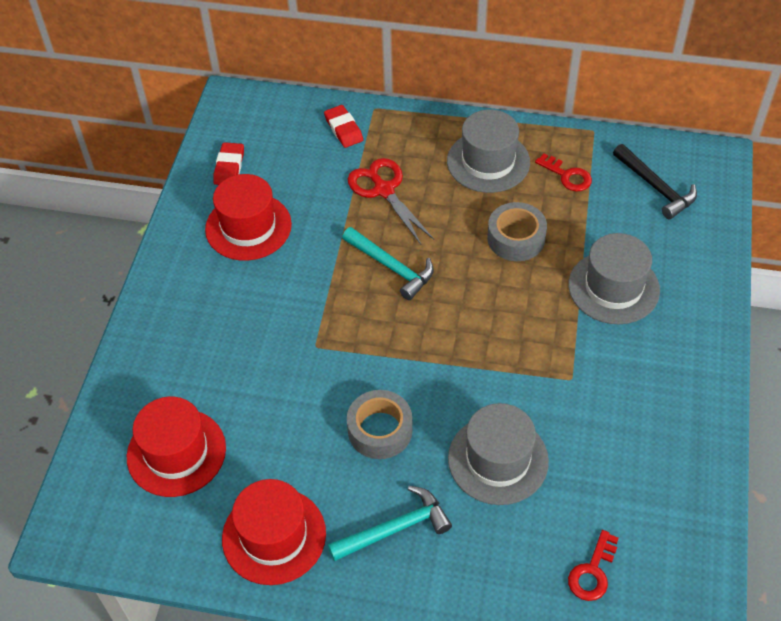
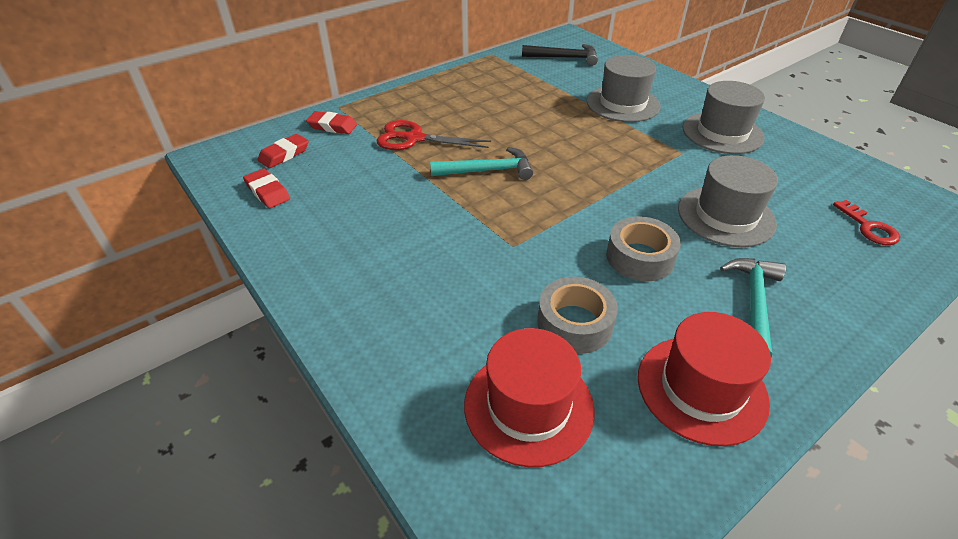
camera: 50 degrees left, 10 degrees down
(248, 227) = (341, 215): red hat -> none
(278, 136) = (284, 154): none -> red eraser
(488, 161) = (457, 93): grey hat -> grey hat (722, 133)
(516, 238) = (535, 114): grey tape -> grey tape (574, 323)
(567, 176) = (513, 76): red key -> none

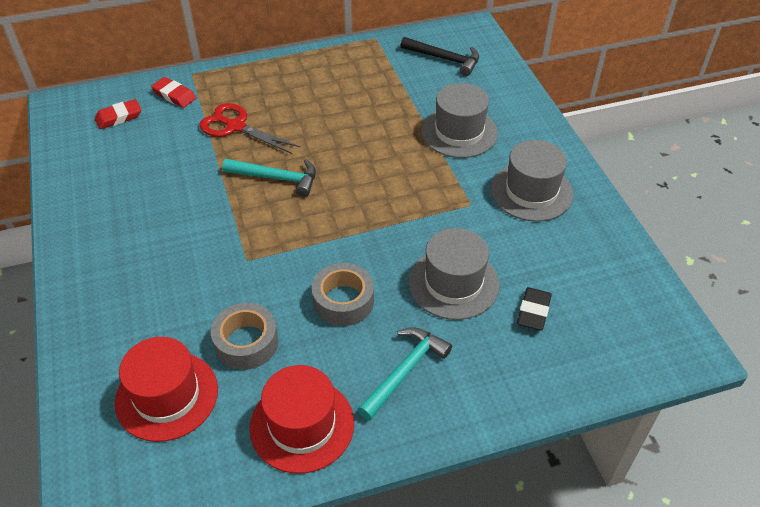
camera: 20 degrees right, 5 degrees up
(268, 192) = (86, 153): red eraser -> none
(814, 221) = (533, 311): none -> black eraser
(868, 227) = (580, 333): red key -> none

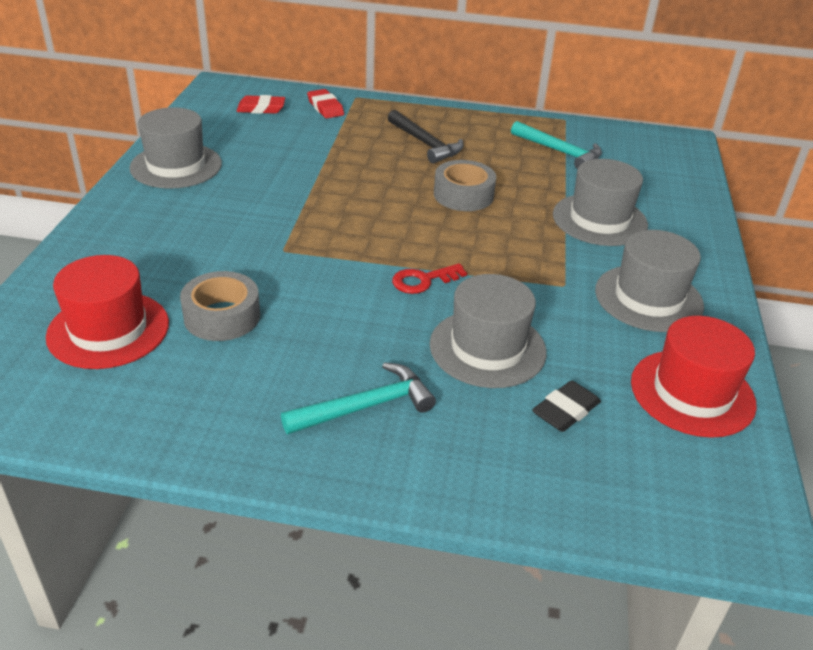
camera: 25 degrees right, 10 degrees down
(92, 210) = (176, 166): none -> grey hat
(235, 126) = (363, 146): red scissors -> none
(276, 178) = (369, 196): turquoise hammer -> turquoise hammer (560, 152)
(302, 425) = (214, 409): red hat -> red hat (692, 393)
(343, 301) = (351, 319): grey tape -> grey tape (463, 195)
(371, 243) = (423, 280): none -> red key
(444, 59) = (630, 156): black hammer -> black hammer (425, 144)

